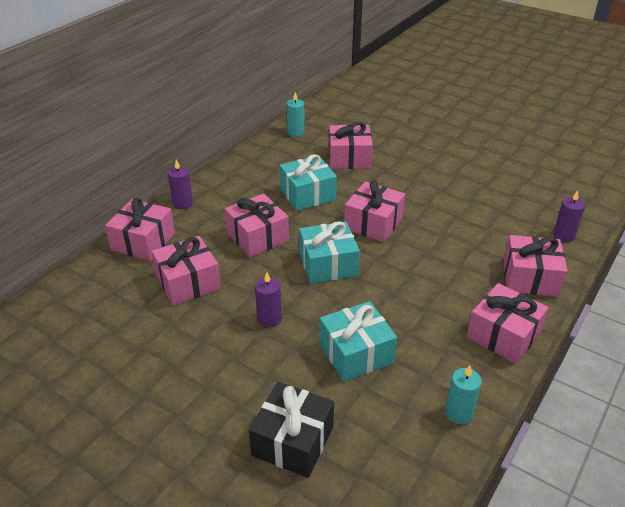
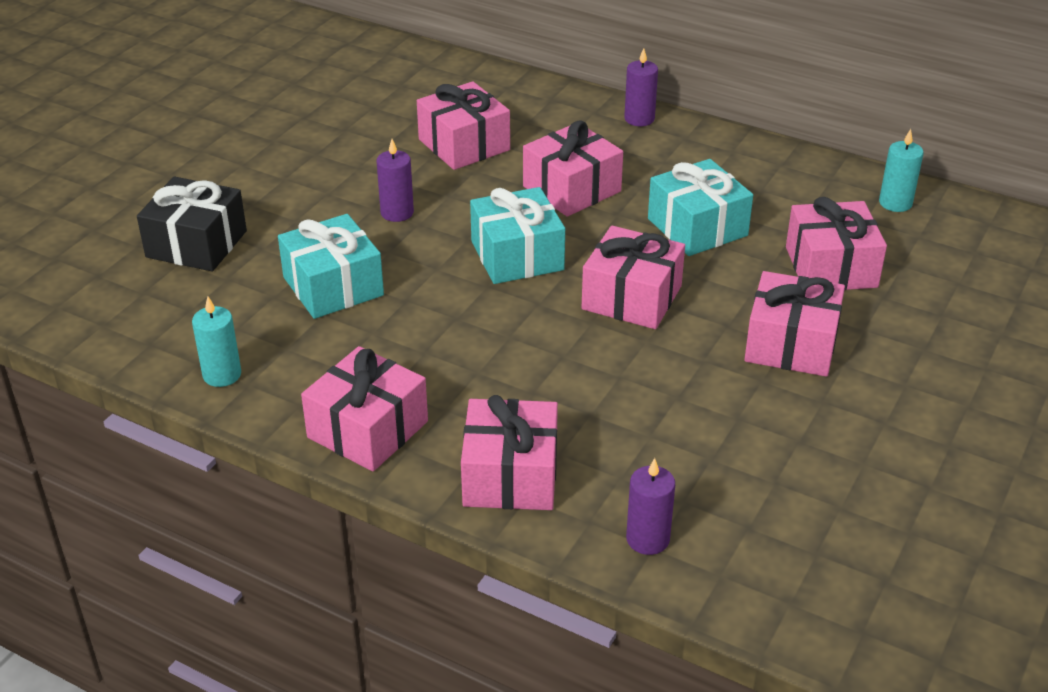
camera: 85 degrees right, 0 degrees up
(143, 242) = (543, 101): pink gift -> pink gift (791, 344)

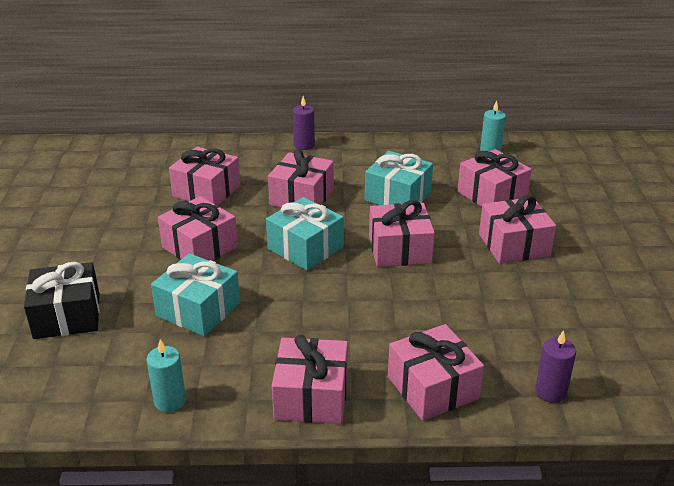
camera: 30 degrees left, 5 degrees down
(397, 213) = (200, 247): purple candle -> pink gift

